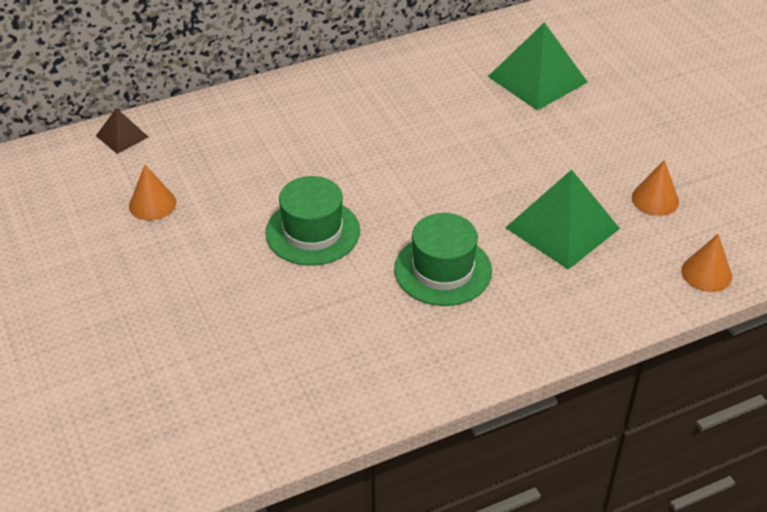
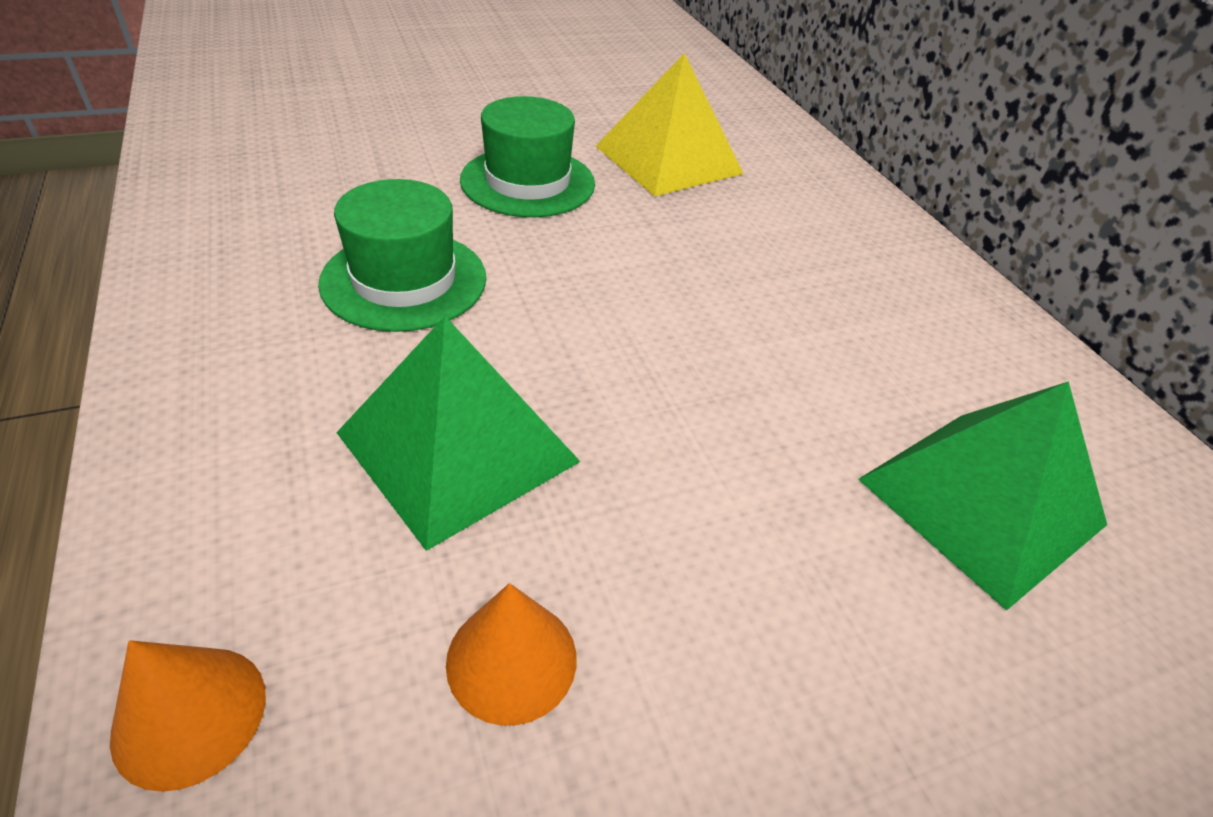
camera: 90 degrees right, 0 degrees up
(122, 136) = (727, 84): brown pyramid -> none
(152, 204) = (604, 92): orange cone -> none
(263, 166) = (668, 160): none -> yellow pyramid

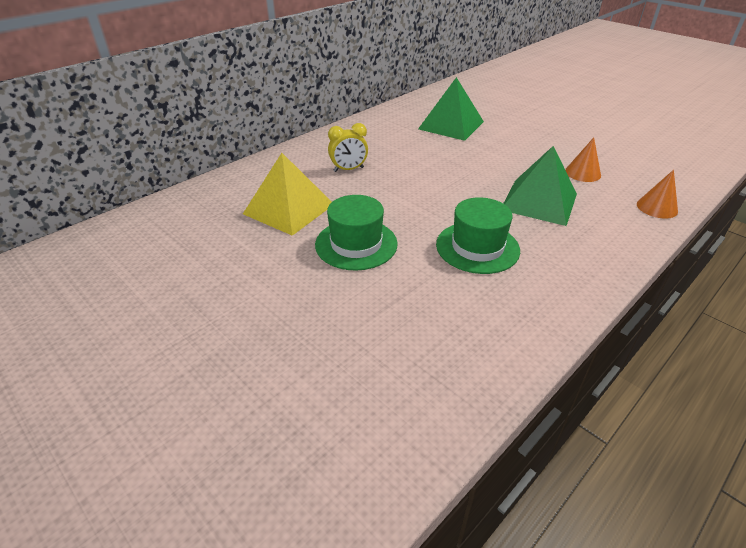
camera: 110 degrees left, 5 degrees down
(771, 244) = (348, 169): none -> yellow clock

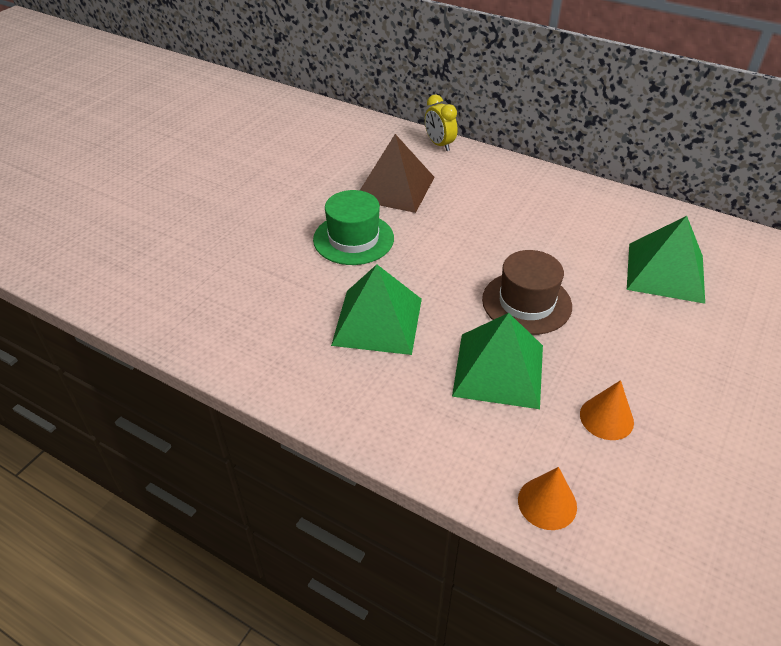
camera: 75 degrees right, 5 degrees up
(289, 209) = (395, 188): yellow pyramid -> brown pyramid
(348, 169) = (489, 208): yellow clock -> yellow clock (439, 144)
(469, 177) = (526, 303): none -> brown hat
(477, 247) = (378, 321): green hat -> green pyramid

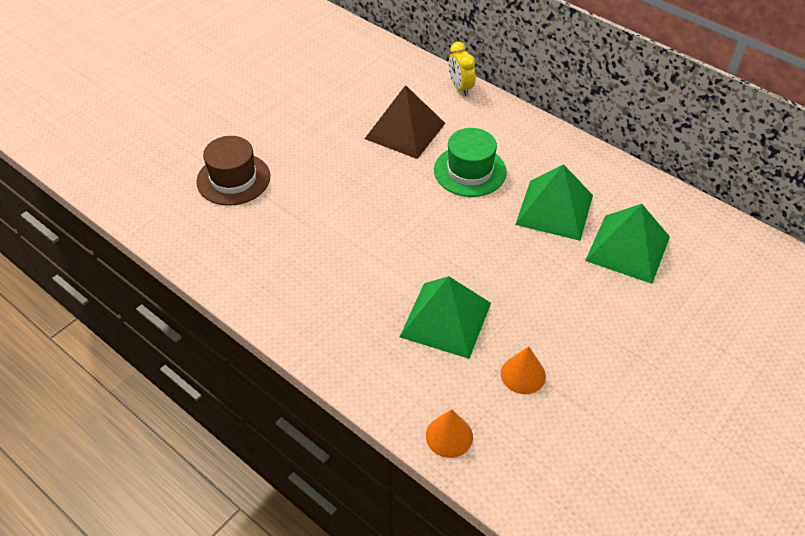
camera: 10 degrees right, 5 degrees up
(353, 239) = (354, 179): green hat -> green hat (470, 171)
(378, 321) = (355, 261): green pyramid -> green pyramid (554, 209)
(526, 303) = (490, 261): brown hat -> brown hat (233, 179)

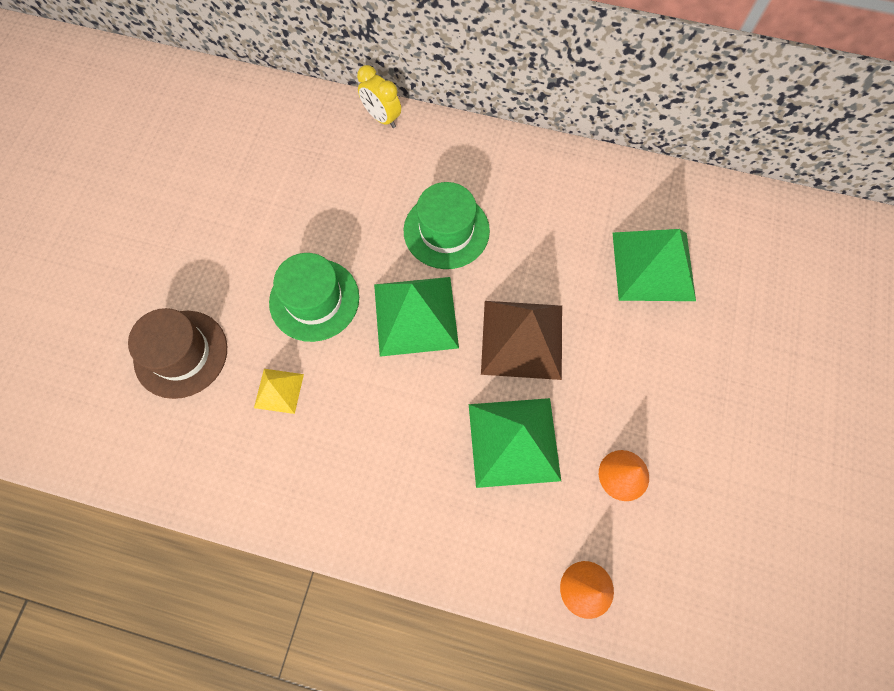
camera: 25 degrees left, 20 degrees up
(288, 224) = (279, 391): none -> yellow pyramid
(345, 180) = (314, 300): none -> green hat
(405, 131) = (349, 203): brown pyramid -> brown pyramid (522, 339)
(554, 209) = (558, 246): green pyramid -> green pyramid (415, 315)

